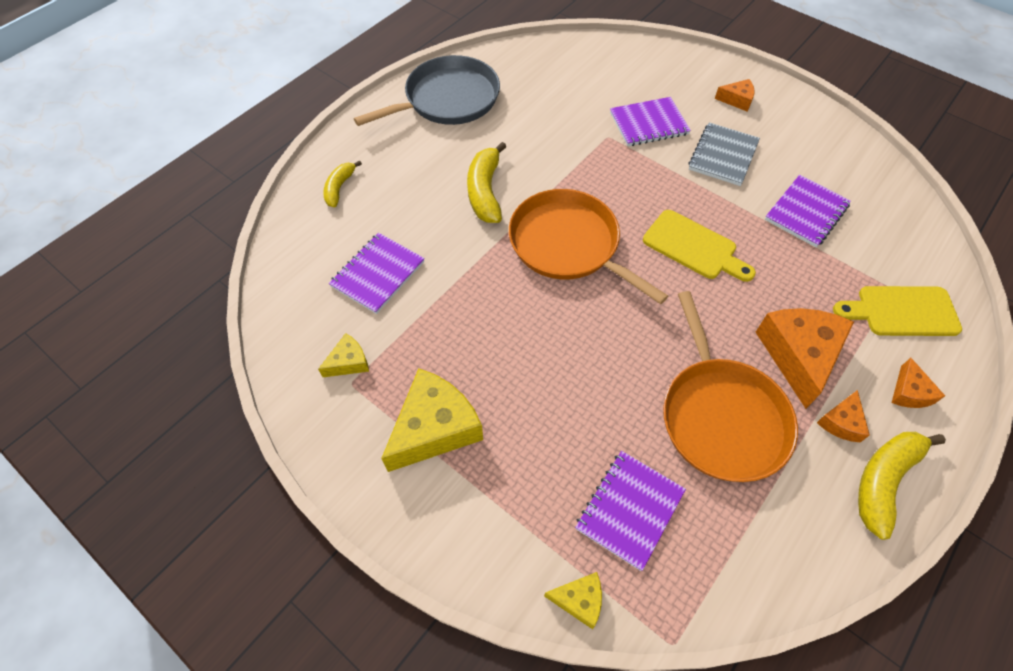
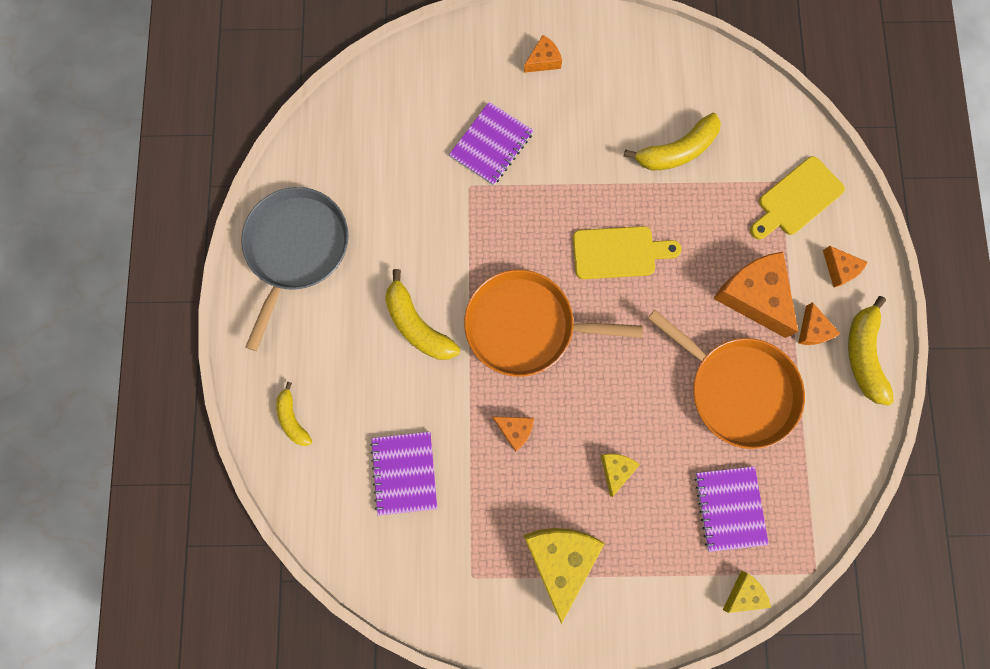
camera: 40 degrees left, 20 degrees up
(348, 362) = (454, 563): yellow cheese -> yellow cheese (616, 470)
(491, 307) = (515, 430): none -> orange cheese
(723, 156) = (576, 137): grey notebook -> none
(806, 212) = (676, 151): purple notebook -> yellow banana

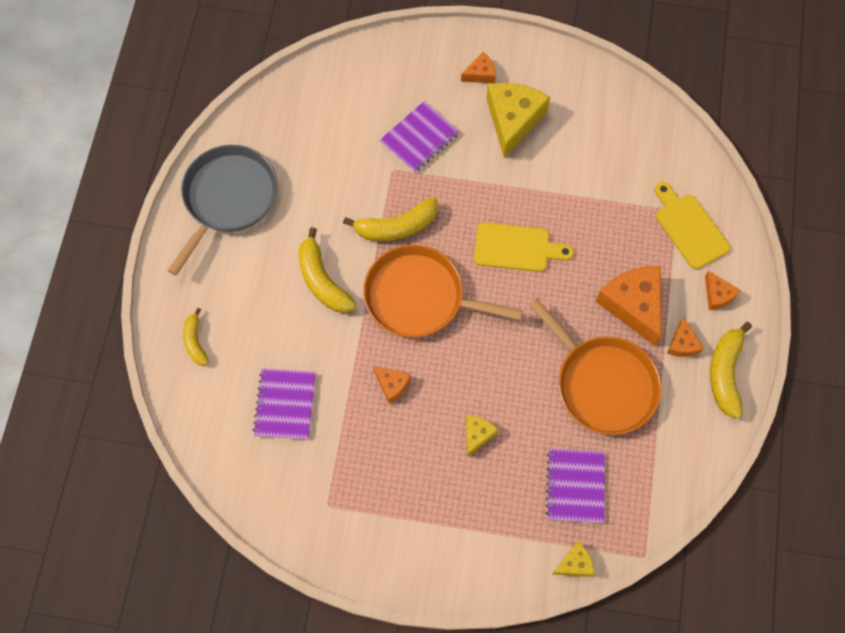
camera: 10 degrees right, 10 degrees down
(560, 559) = (411, 504): yellow cheese -> yellow cheese (513, 120)
(676, 151) = (586, 169): yellow banana -> yellow banana (396, 226)
(796, 199) = (689, 228): yellow cutting board -> yellow cutting board turned 90 degrees clockwise

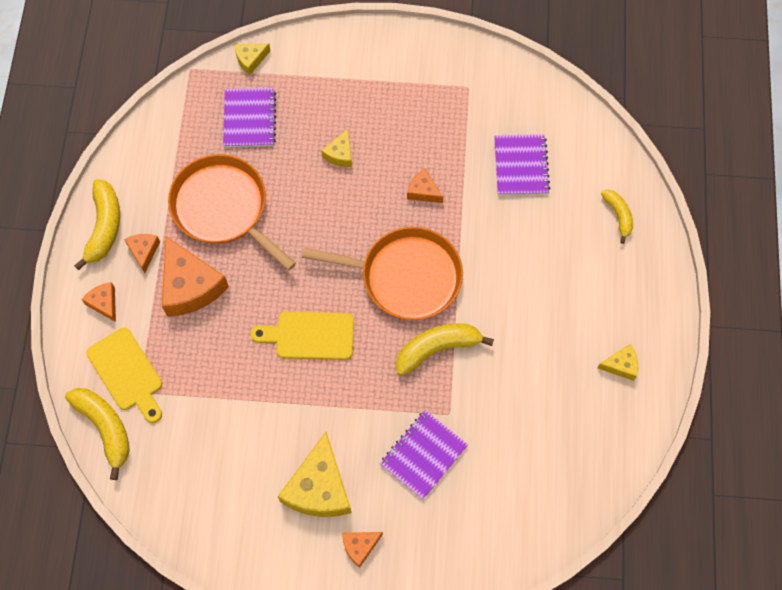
camera: 175 degrees right, 0 degrees up
(228, 198) = (621, 365): grey pan -> yellow cheese
(322, 280) = (505, 285): yellow banana -> yellow banana (105, 428)

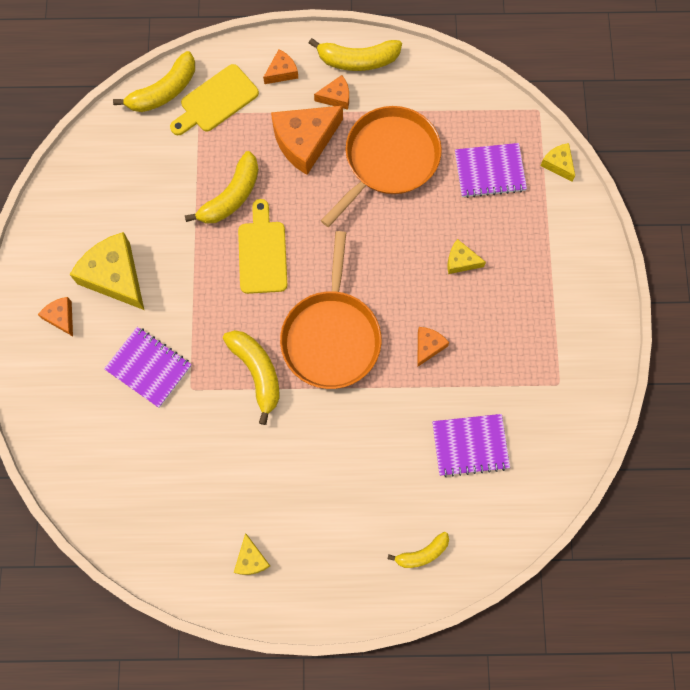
camera: 85 degrees right, 5 degrees up
(242, 363) = (231, 196): none -> yellow banana
(319, 487) = (115, 276): yellow cheese -> yellow cheese turned 45 degrees clockwise

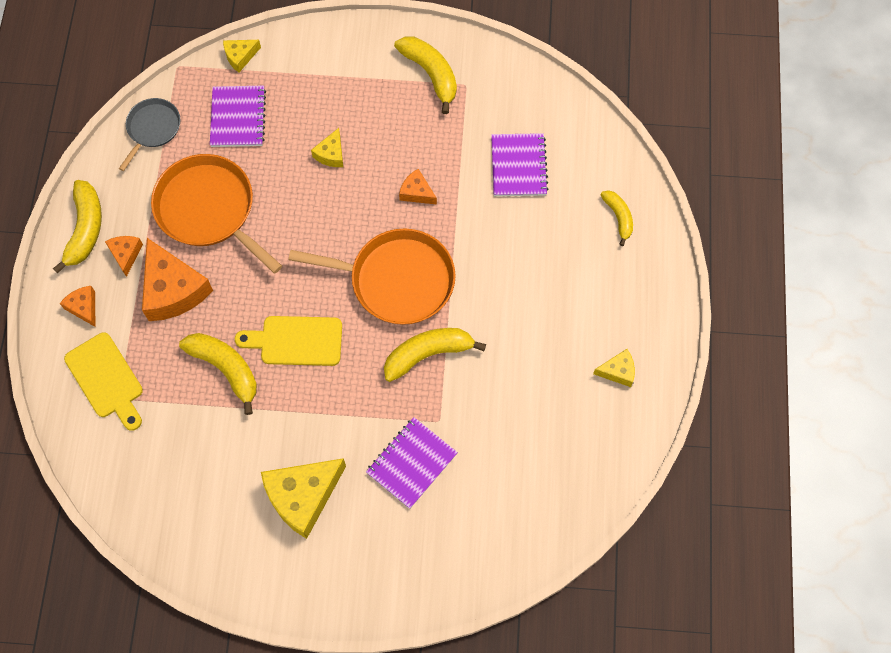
camera: 85 degrees left, 5 degrees down
(61, 317) = (344, 557): orange cheese -> none
(164, 91) = (82, 436): yellow banana -> yellow banana (431, 74)
(467, 99) = (152, 128): none -> grey pan

